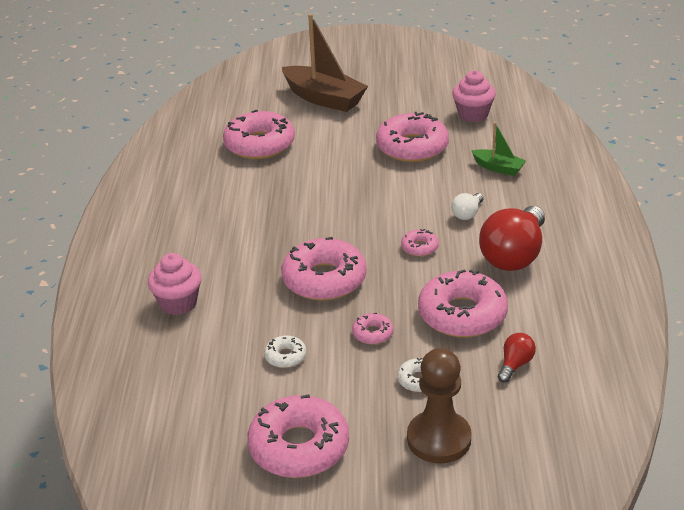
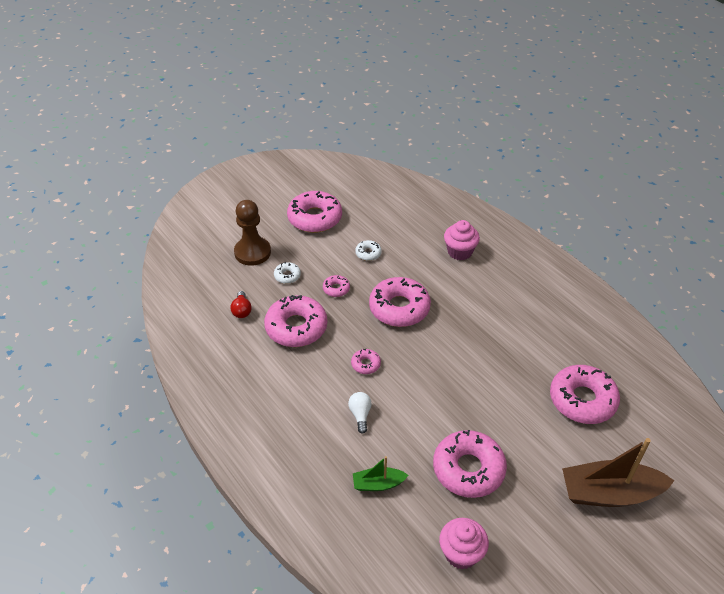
camera: 140 degrees right, 10 degrees up
(514, 255) = (298, 392): red light bulb -> none

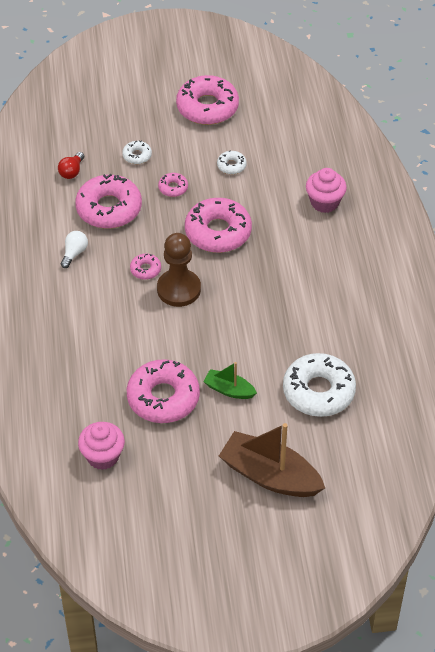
camera: 30 degrees right, 5 degrees up
(252, 252) = (121, 118): brown pawn -> brown pawn (178, 289)
(360, 415) = (106, 310): white light bulb -> white light bulb (74, 253)
(378, 484) = (77, 372): green boat -> green boat (229, 390)
(582, 400) = (318, 391): pink donut -> white donut

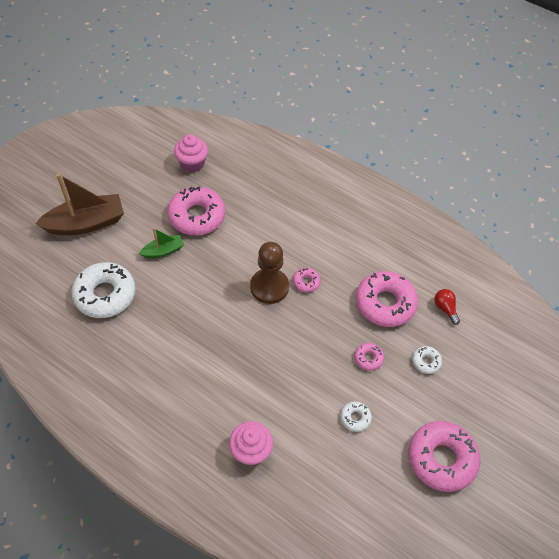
camera: 130 degrees right, 5 degrees up
(74, 253) = (361, 255): white light bulb -> none
(218, 232) = (296, 351): pink donut -> none

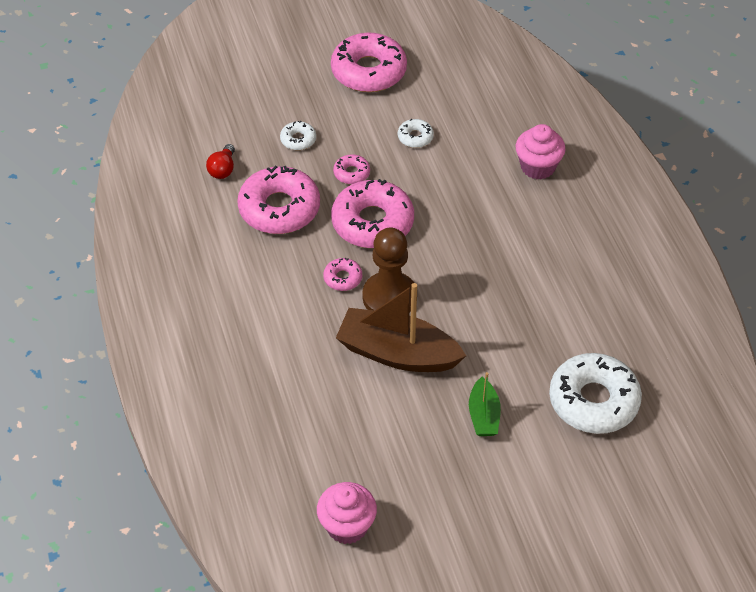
camera: 140 degrees left, 5 degrees down
(86, 223) = (563, 518): brown boat -> brown boat (397, 353)
(163, 251) = (483, 415): green boat -> green boat turned 105 degrees counterclockwise
(197, 216) = (404, 438): pink donut -> pink donut (372, 222)

